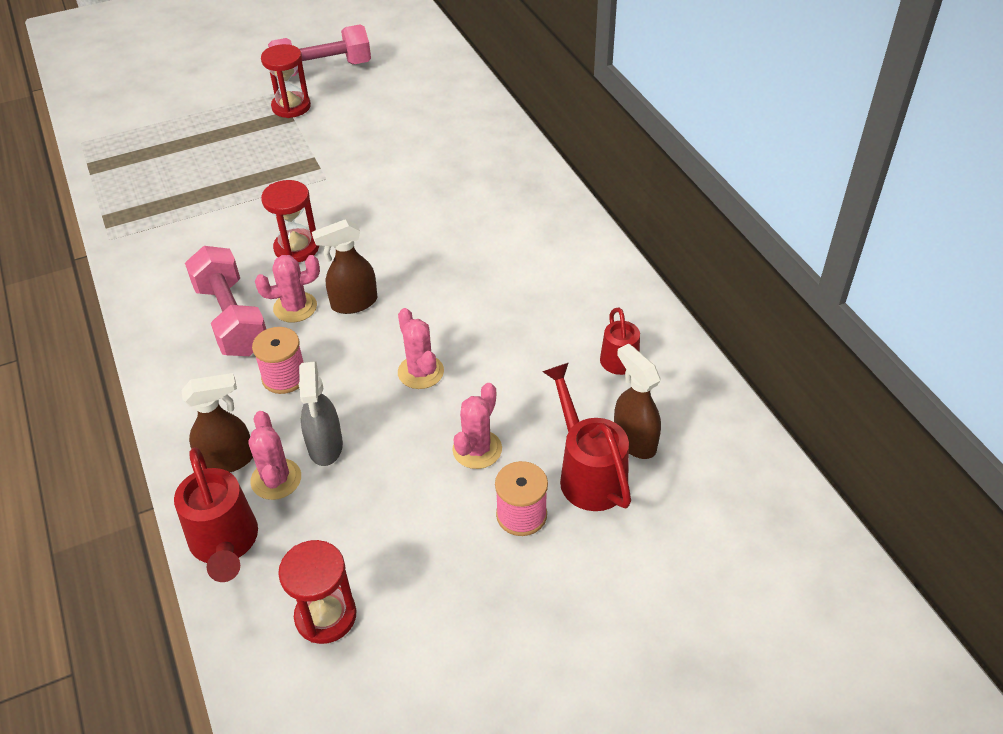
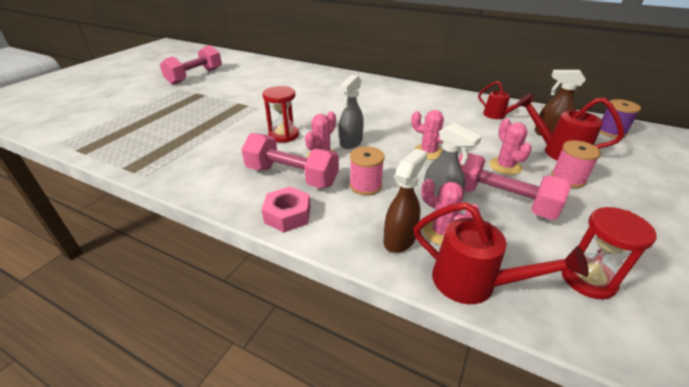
camera: 40 degrees left, 10 degrees down
(171, 367) = (287, 215): none -> pink nut
(291, 107) = (196, 91): red hourglass -> none
(353, 303) = (351, 142): brown spray bottle -> grey spray bottle
(390, 488) = (501, 201): none -> pink dumbbell
(742, 494) = (611, 132): none -> purple spool

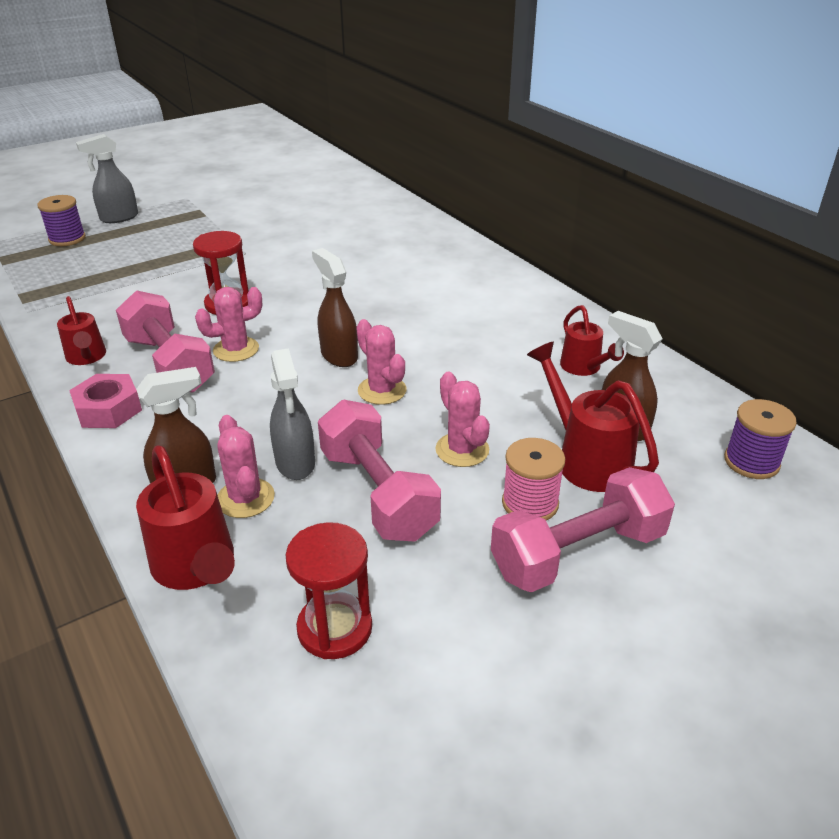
camera: 30 degrees right, 0 degrees up
(120, 127) = (67, 239): none -> purple spool
(195, 76) = (226, 181): pink dumbbell -> pink dumbbell (578, 553)
(229, 190) = (87, 357): none -> red watering can
(351, 142) = (297, 342): grey spray bottle -> grey spray bottle (119, 218)
(365, 185) = (236, 407): pink spool -> none
(382, 142) = (339, 355): none -> brown spray bottle
(505, 166) = (462, 450): pink cactus -> pink cactus turned 45 degrees counterclockwise

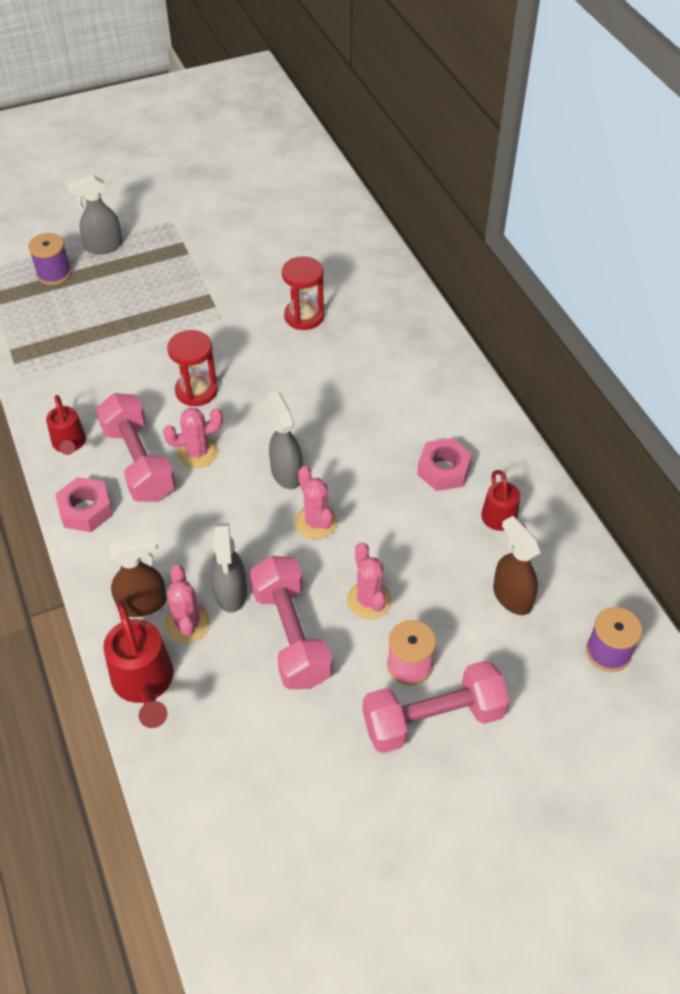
camera: 10 degrees right, 15 degrees up
(335, 628) = (237, 754): red hourglass -> red hourglass (304, 316)
(339, 355) = (286, 473): brown spray bottle -> grey spray bottle
(507, 336) = (443, 470): none -> pink nut
(587, 459) = (470, 627): red watering can -> none

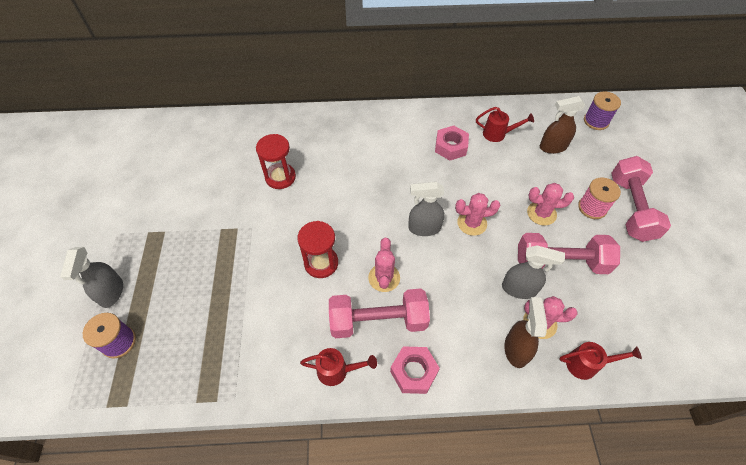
camera: 70 degrees left, 5 degrees up
(144, 684) = (586, 364): red watering can -> red watering can, size x0.64

